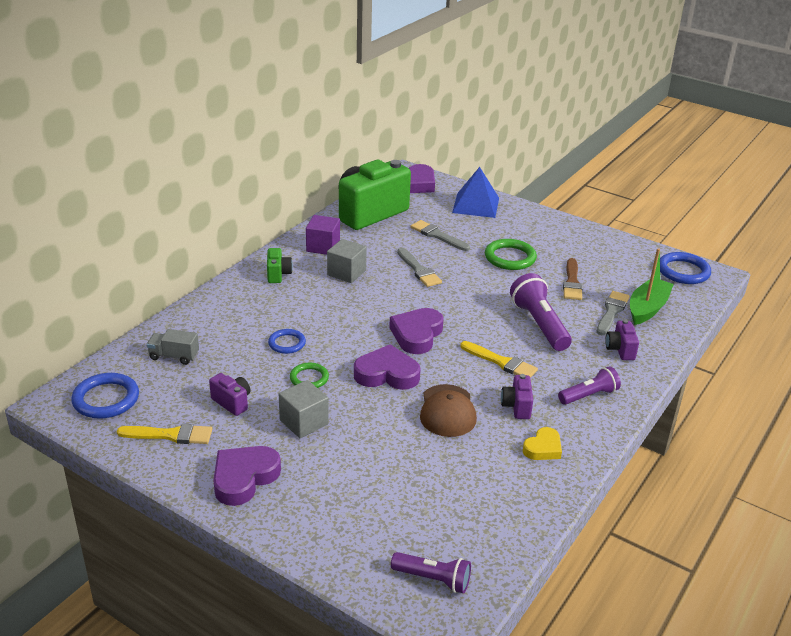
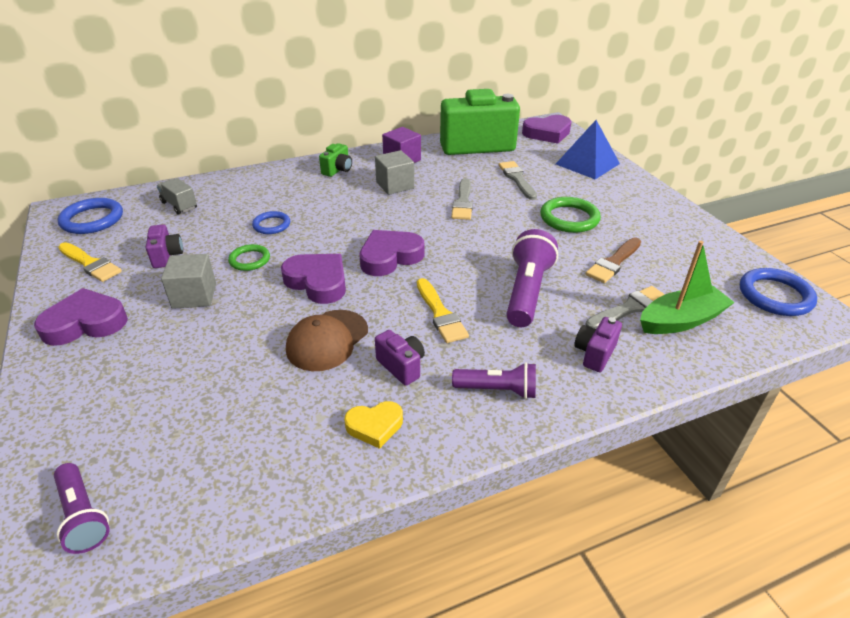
camera: 35 degrees right, 5 degrees up
(516, 406) = (401, 366): purple camera -> purple camera turned 105 degrees clockwise

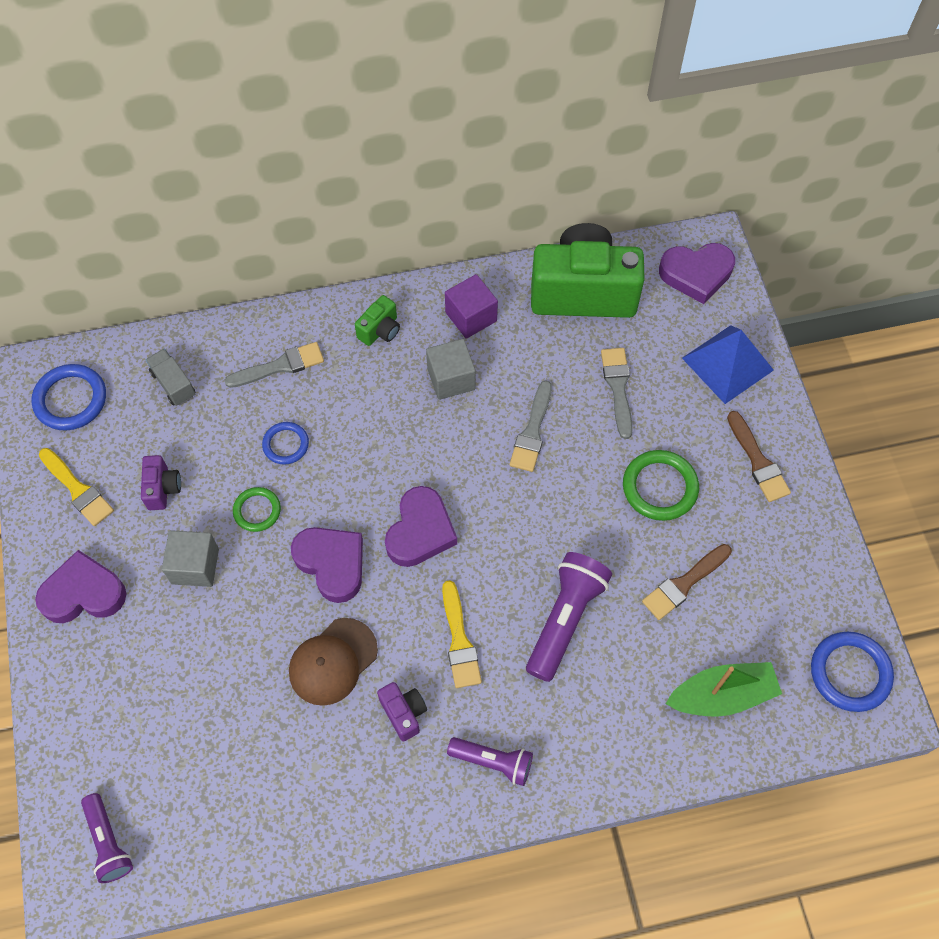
camera: 10 degrees right, 25 degrees up
(375, 426) = (365, 787): yellow heart -> none
(390, 257) = (420, 531): purple heart -> purple heart turned 135 degrees clockwise
(594, 354) = (608, 729): purple camera -> none
(629, 308) = (671, 666): grey brush -> grey brush (280, 366)
(633, 200) = (757, 461): none -> brown brush

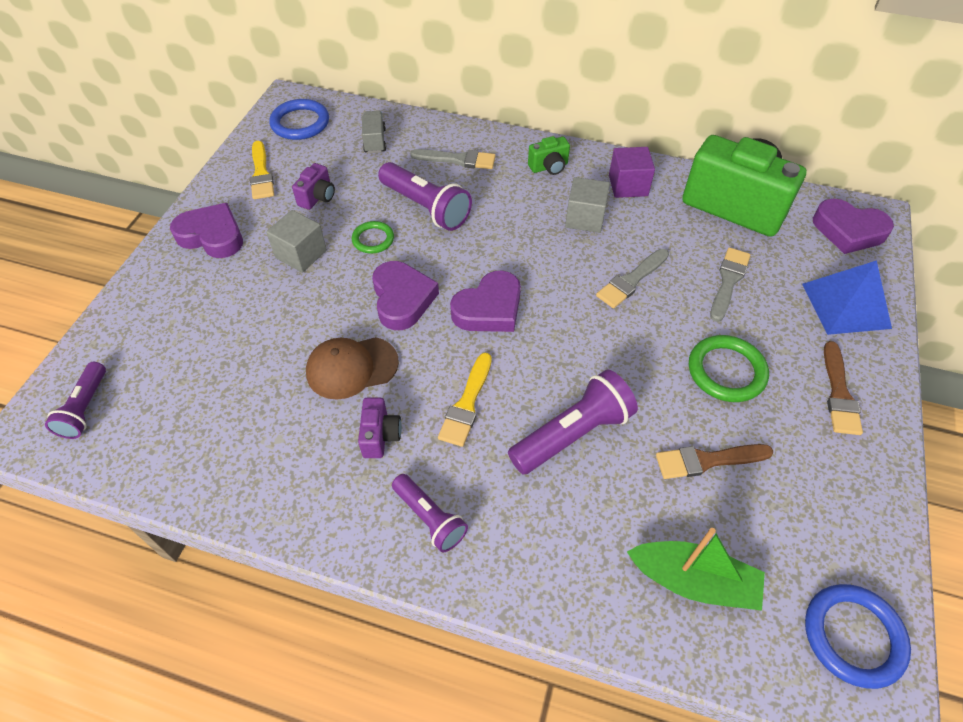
camera: 30 degrees right, 10 degrees down
(286, 444) = (426, 207): blue ring -> purple flashlight

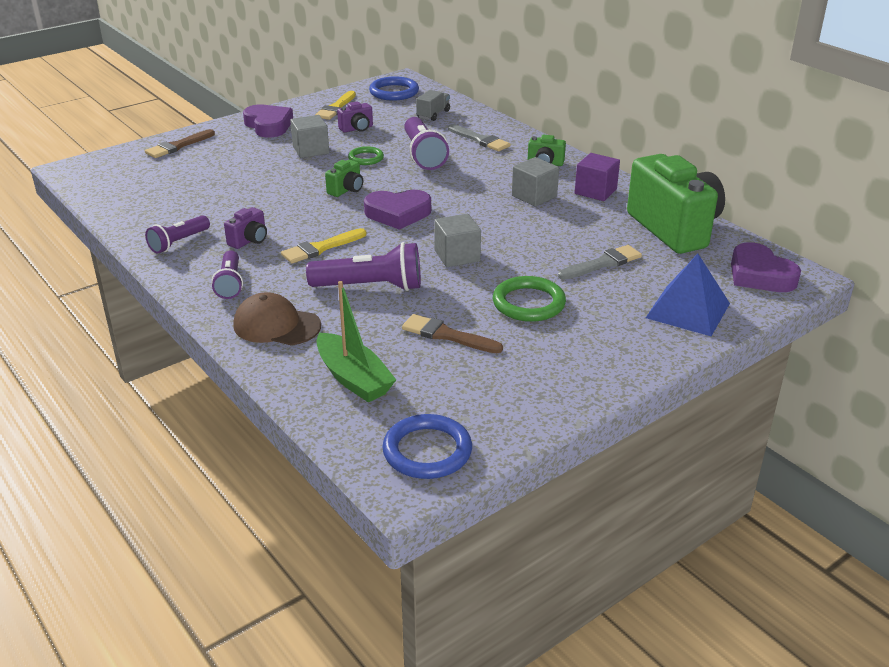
camera: 35 degrees right, 20 degrees down
(85, 408) = (109, 170): purple flashlight -> purple flashlight (178, 242)
(351, 367) = (273, 207): brown cap -> brown cap (276, 325)
(402, 299) = (346, 190): purple heart -> green camera
(603, 340) = (457, 256): none -> grey cube
(631, 280) = (523, 236): grey brush -> none
(839, 393) = (605, 348): brown brush -> brown brush (178, 146)

